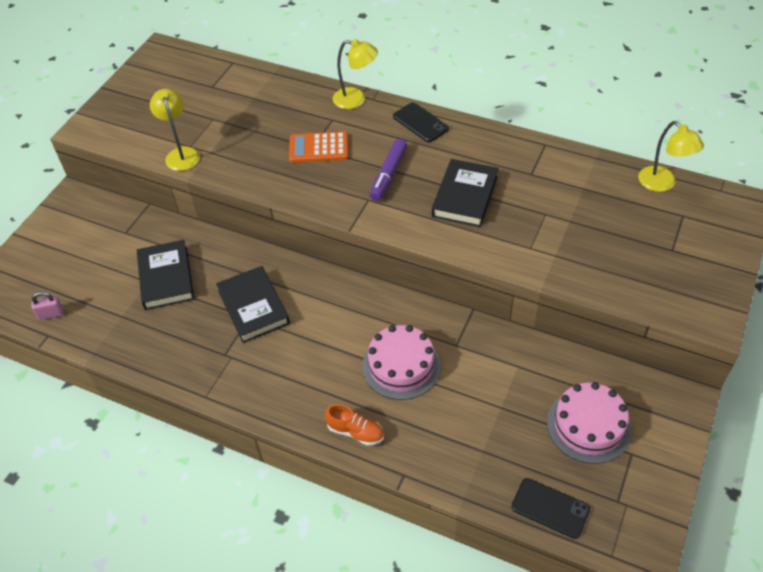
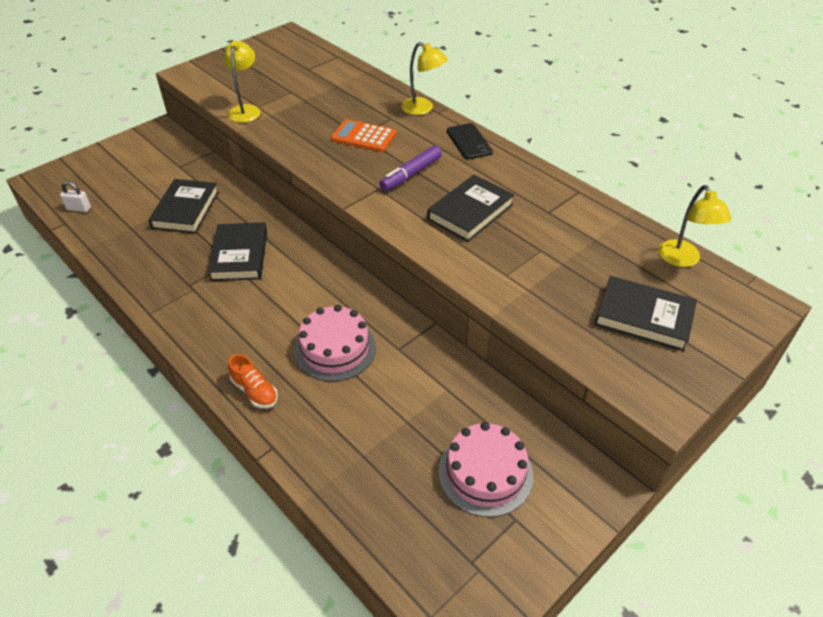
camera: 20 degrees right, 5 degrees down
(51, 314) = (79, 208): pink padlock -> white padlock
(550, 508) = (395, 539): black phone -> none
(659, 248) = (643, 317): none -> black book

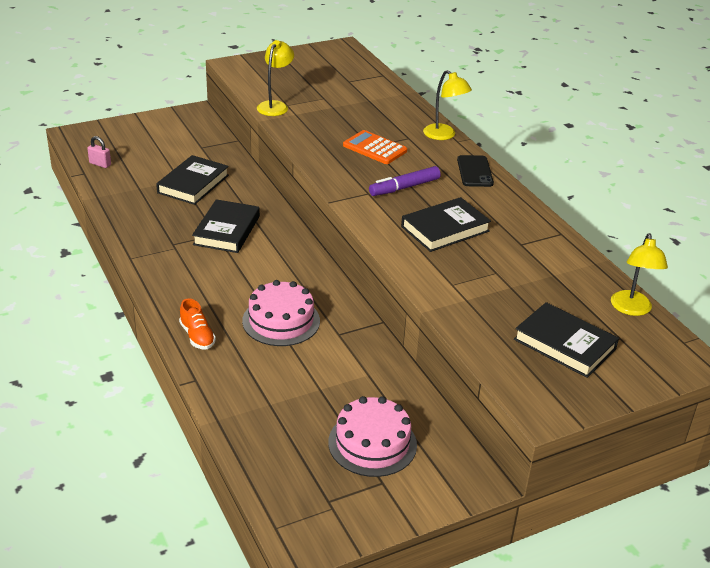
camera: 15 degrees right, 10 degrees down
(79, 208) = (100, 164): white padlock -> pink padlock

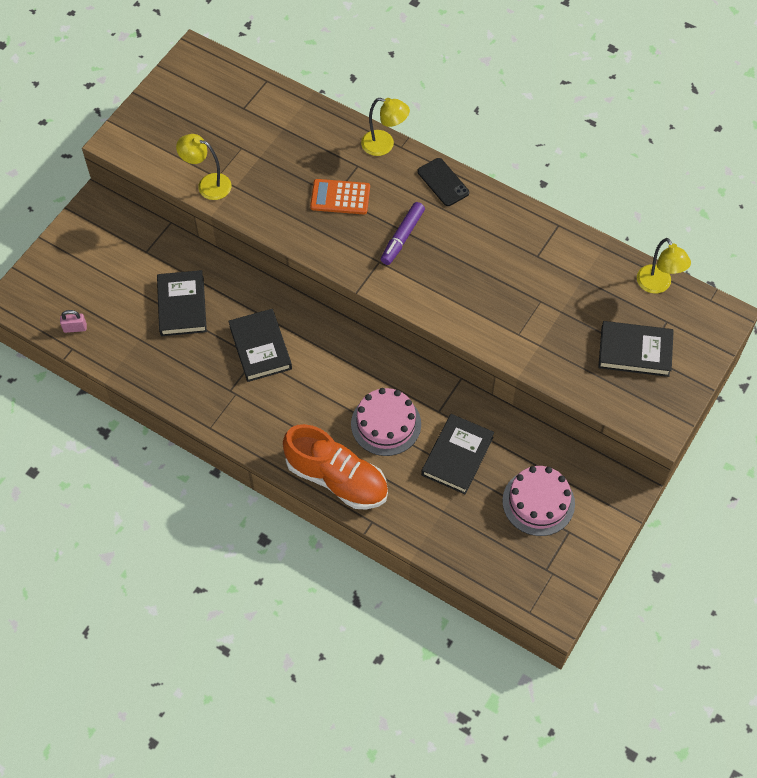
camera: 30 degrees left, 25 degrees up
(197, 336) = (336, 478): orange shoe -> orange shoe, size x2.14
(275, 106) = (207, 184): yellow lamp -> yellow lamp turned 60 degrees counterclockwise
(445, 229) = (470, 272): black book -> black book (457, 456)

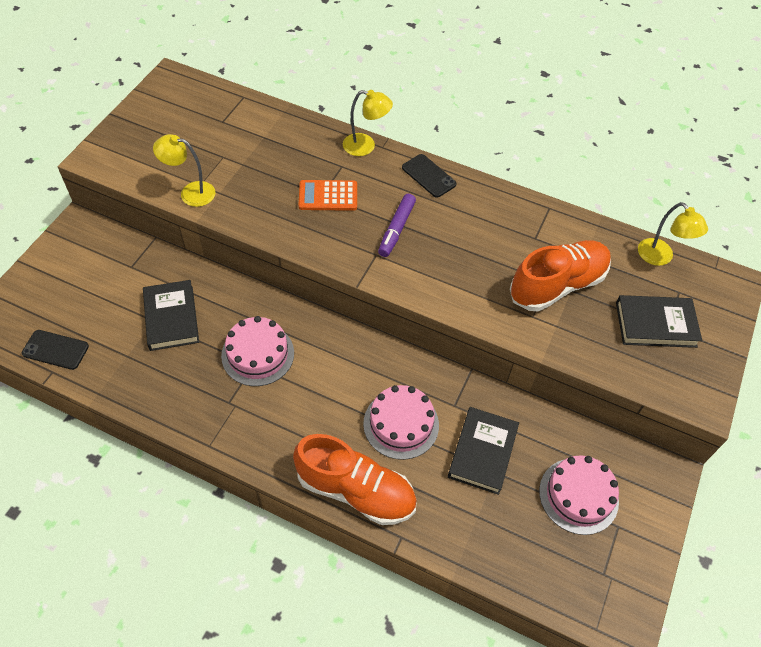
camera: 10 degrees left, 5 degrees down
(75, 328) = (55, 350): pink padlock -> black phone
(260, 348) = (258, 354): black book -> pink cake
(548, 306) = (557, 285): none -> orange shoe

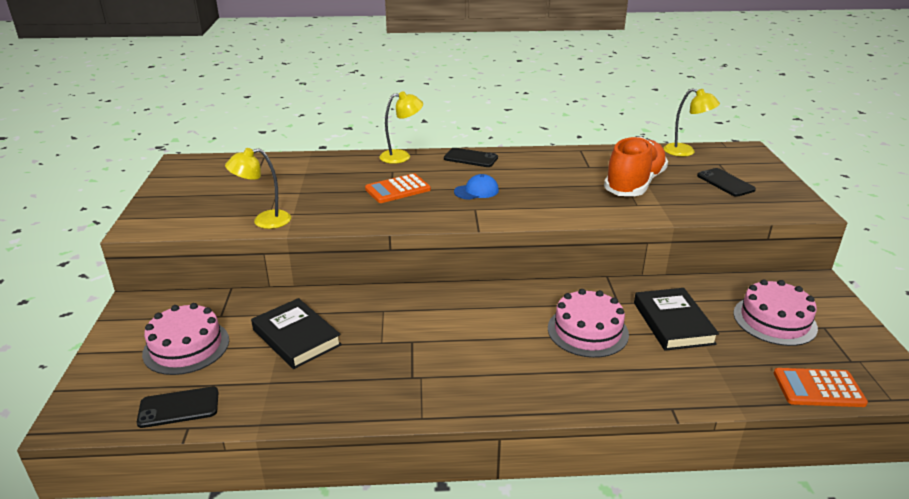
camera: 25 degrees left, 25 degrees down
(258, 354) = (409, 332): pink cake -> pink cake (186, 347)
(355, 490) = (596, 392): orange shoe -> none
(396, 229) = (476, 191): purple marker -> blue cap
(543, 584) = (818, 388): none -> orange calculator
(655, 324) = (725, 183): black book -> black phone

